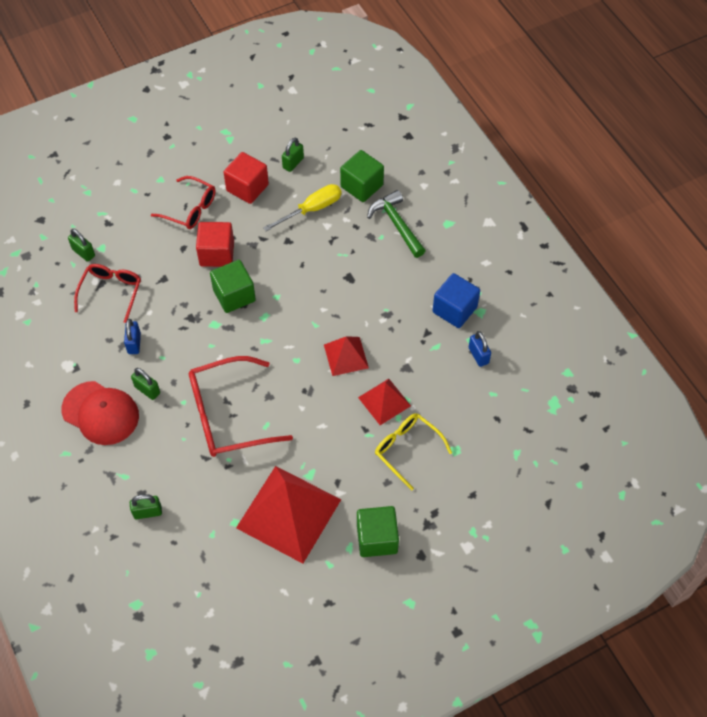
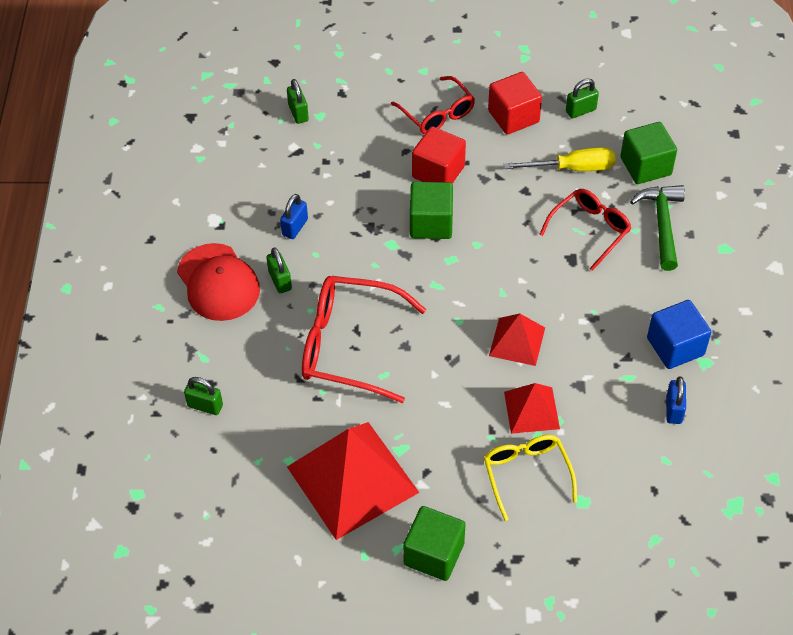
camera: 30 degrees right, 5 degrees down
(111, 292) = (302, 165): red glasses -> red glasses (589, 230)

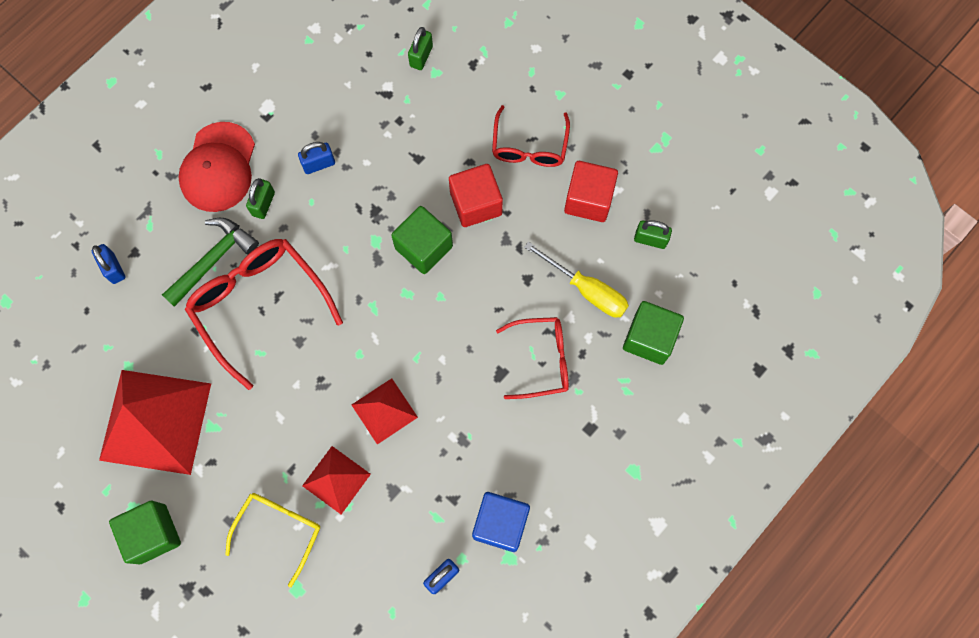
camera: 40 degrees right, 20 degrees up
(205, 406) = (113, 268): green padlock -> blue padlock
(662, 224) = (606, 404): green hammer -> green hammer (213, 259)

